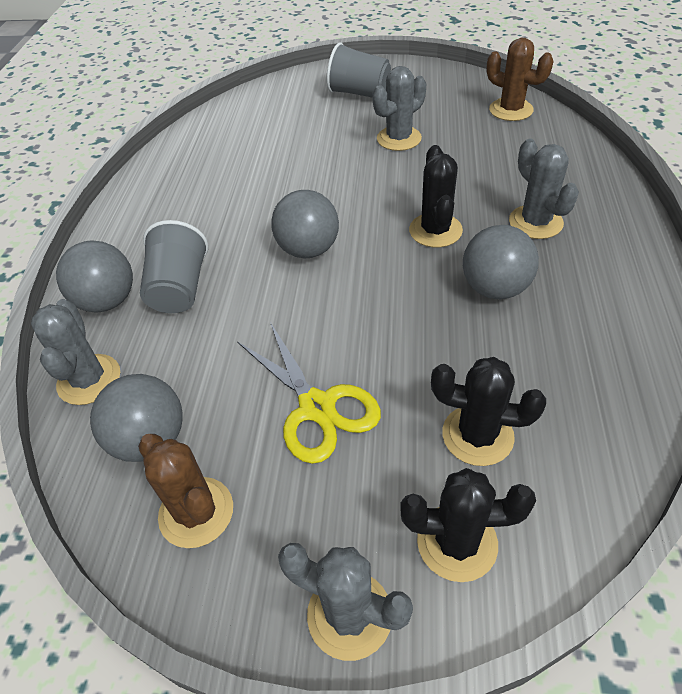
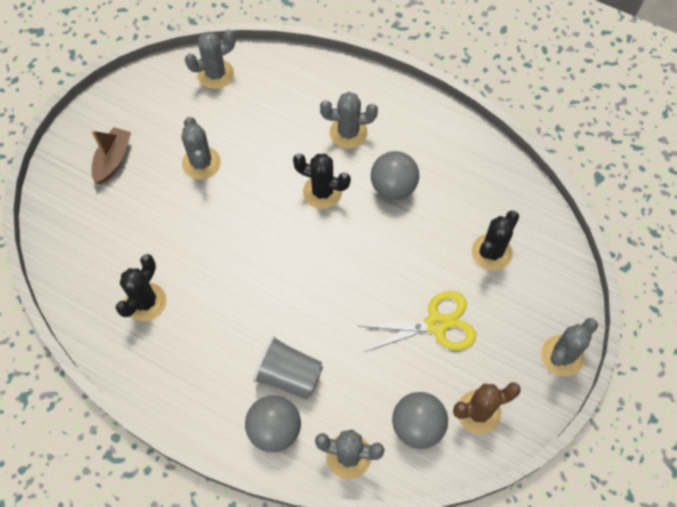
camera: 70 degrees left, 15 degrees up
(308, 250) = (296, 277): grey ball -> none
(359, 93) = (113, 160): grey cup -> brown boat
(457, 542) = (545, 292): black cactus -> black cactus (145, 302)
(511, 110) = (216, 74): brown cactus -> grey cactus

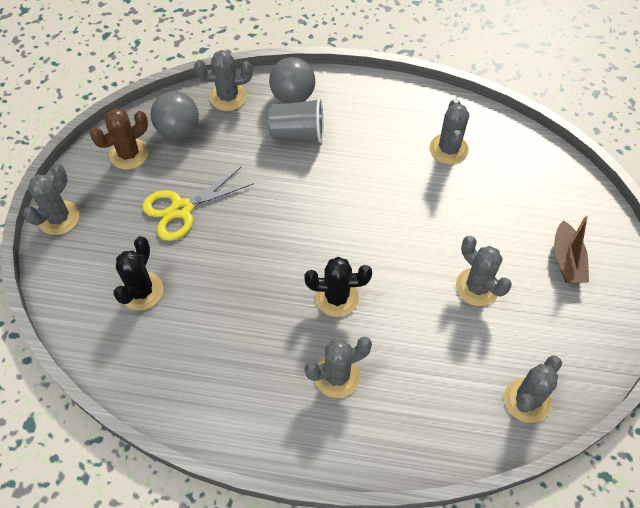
camera: 160 degrees right, 5 degrees down
(145, 302) = (448, 149): black cactus -> grey cactus
(393, 187) = (263, 327): grey ball -> none

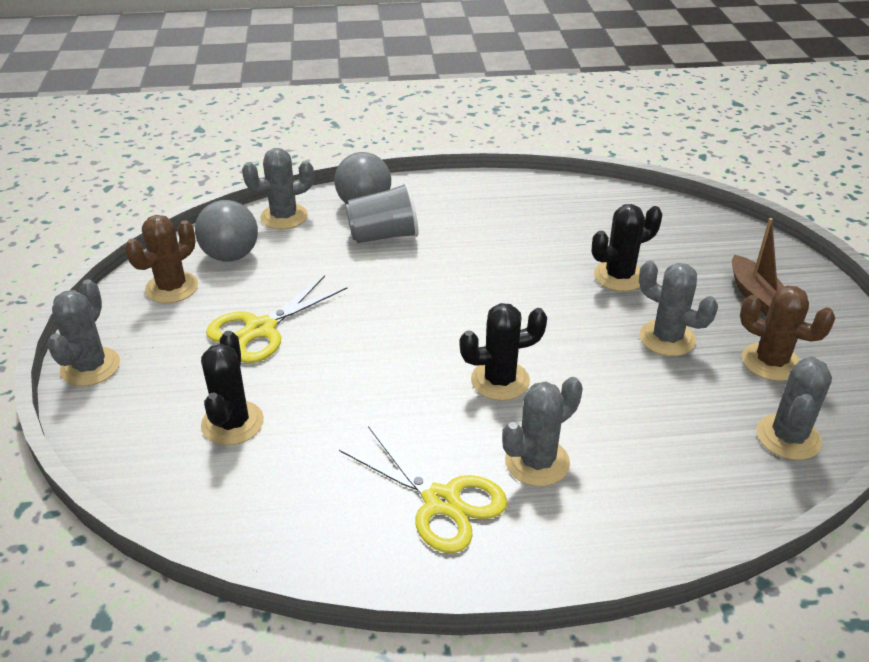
camera: 15 degrees left, 20 degrees down
(260, 392) = (441, 502): none -> yellow scissors
(448, 149) = (569, 222): grey cactus -> none
(466, 216) = (619, 276): none -> black cactus
(547, 328) = (771, 362): none -> brown cactus

